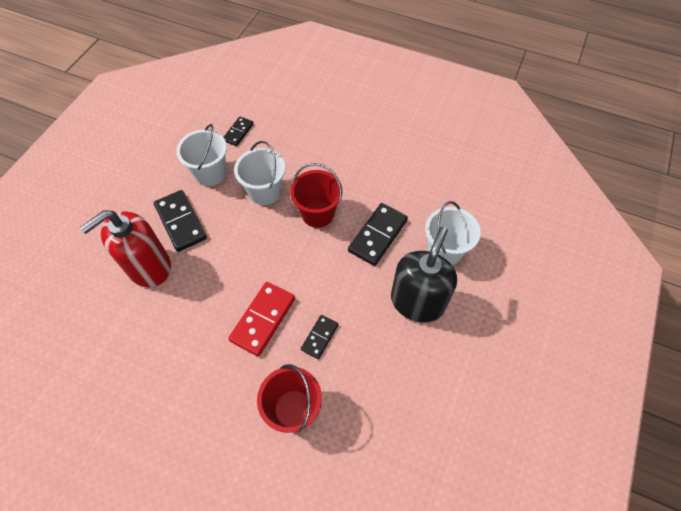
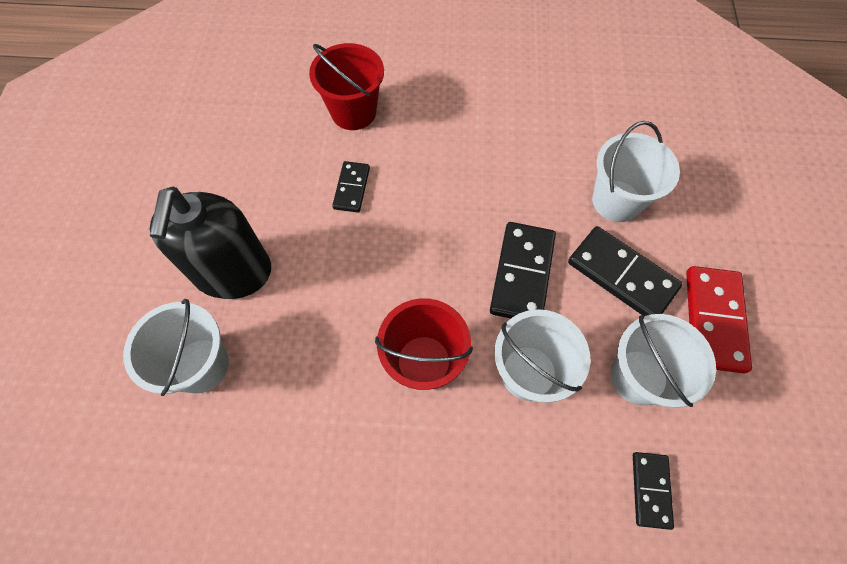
camera: 160 degrees right, 5 degrees up
(148, 266) = (616, 201): red soap dispenser -> white bucket
(263, 319) = (431, 186): red domino -> red domino (713, 320)
(378, 235) = (314, 356): black domino -> black domino (522, 274)

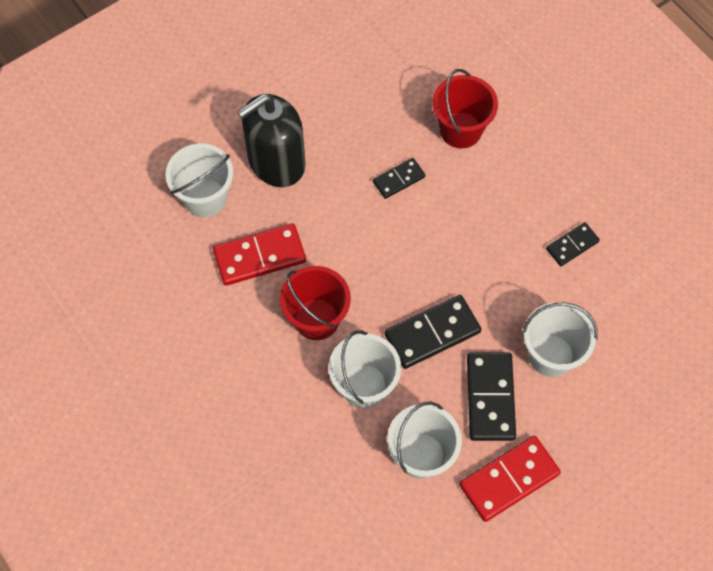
camera: 50 degrees right, 0 degrees up
(311, 363) = (260, 256): none -> red domino
(651, 490) = (350, 508): black domino -> black domino (572, 245)

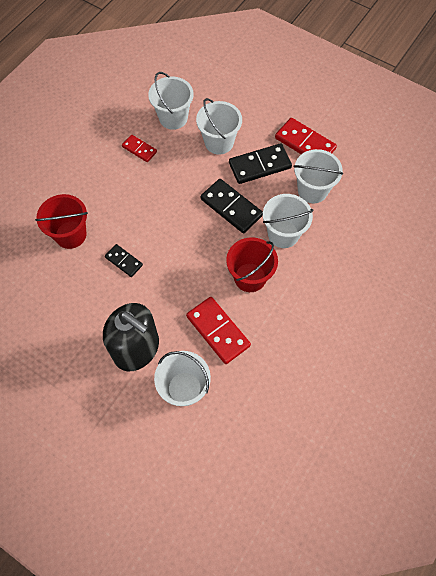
camera: 110 degrees left, 0 degrees up
(572, 245) = (139, 149): black domino -> red domino
(617, 306) = (173, 118): none -> white bucket

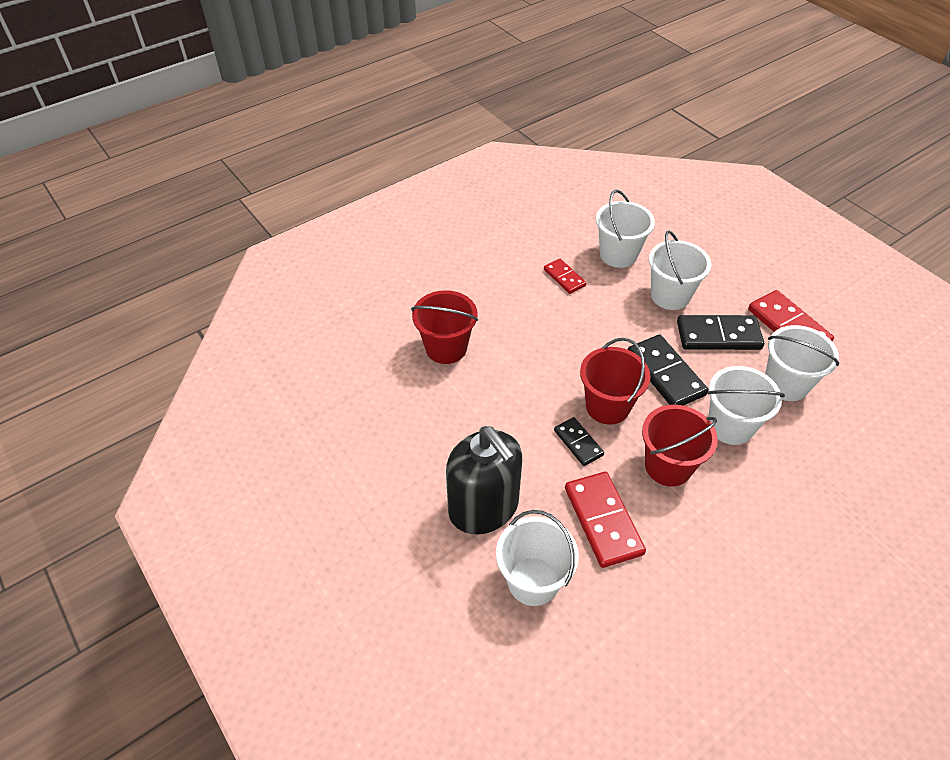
camera: 20 degrees right, 15 degrees down
(124, 261) = (502, 397): black domino -> black domino (578, 443)
(198, 245) = (607, 406): none -> red bucket

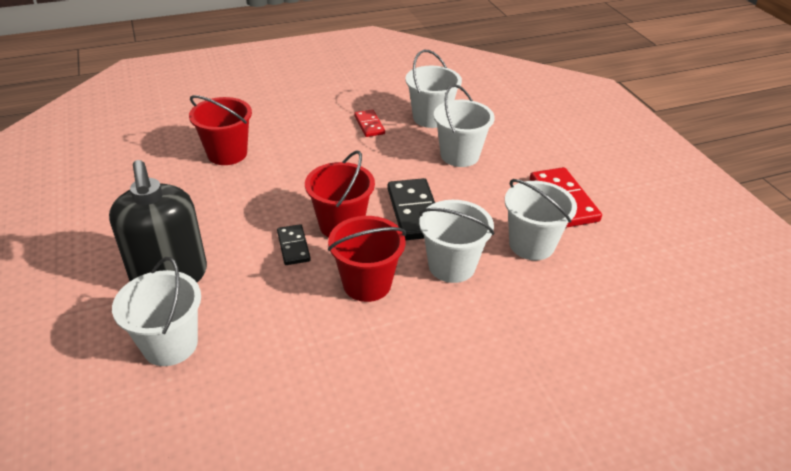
camera: 15 degrees right, 10 degrees down
(603, 520) = (272, 312): red domino -> none
(718, 335) = (487, 193): black domino -> none

